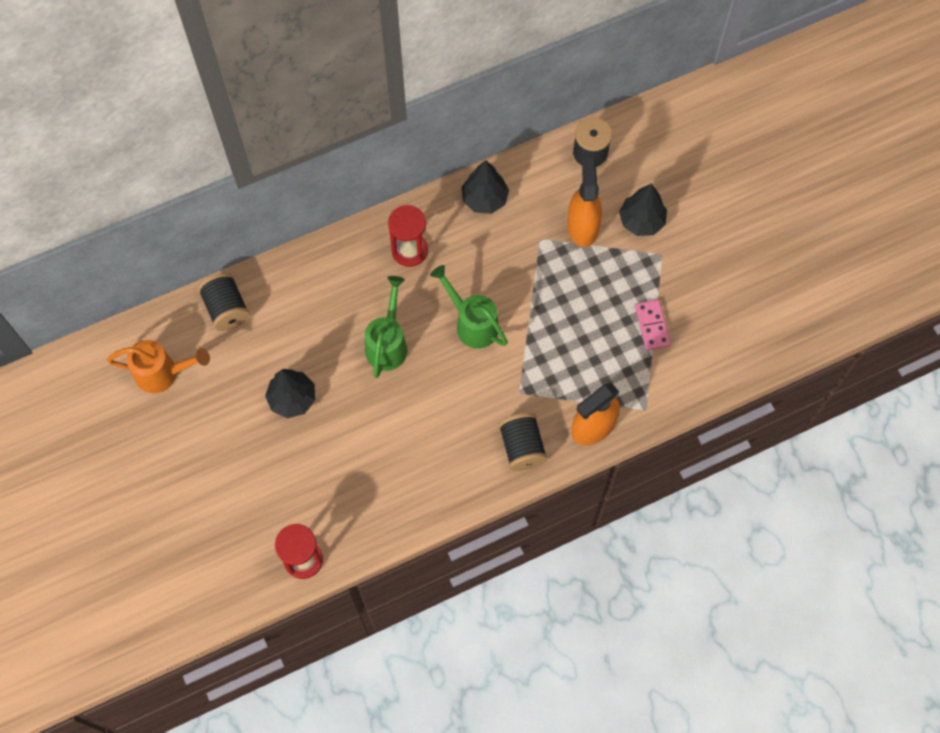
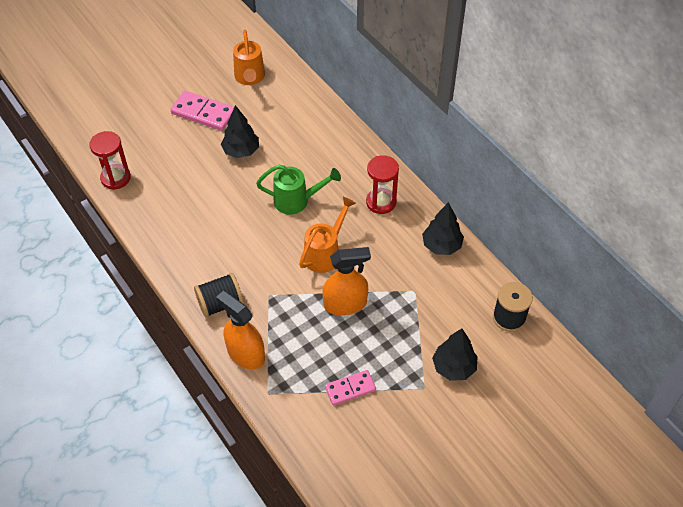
camera: 80 degrees right, 15 degrees down
(213, 439) = (203, 113): none -> pink domino
(226, 309) = (306, 102): black spool -> none
(472, 323) = (325, 253): green watering can -> orange watering can
(582, 226) = (436, 321): orange spray bottle -> orange spray bottle (345, 304)

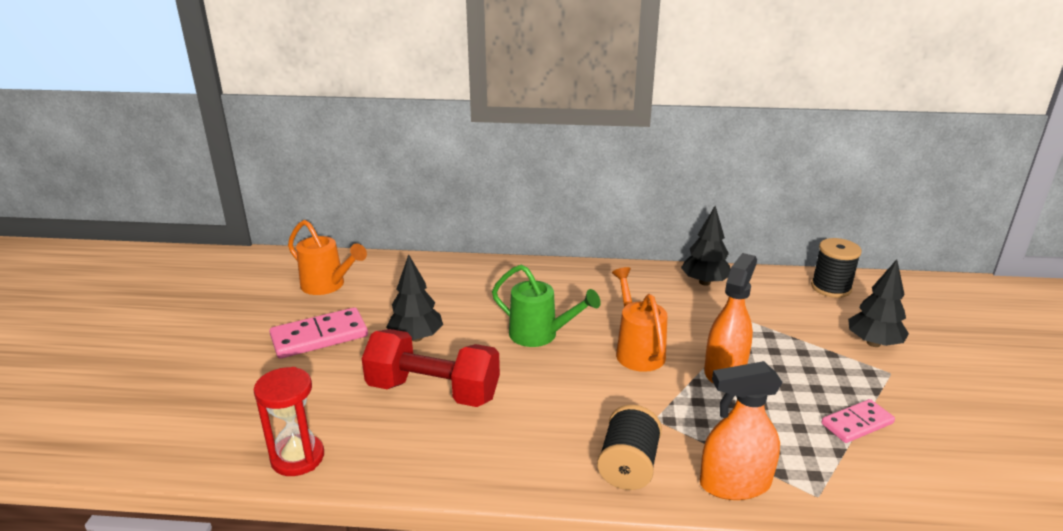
camera: 50 degrees left, 25 degrees down
(204, 191) = (433, 391): none -> red dumbbell
(296, 201) = (540, 335): green watering can -> green watering can turned 75 degrees clockwise
(350, 389) = (857, 424): pink domino -> pink domino turned 45 degrees clockwise
(381, 202) = (609, 288): red hourglass -> none

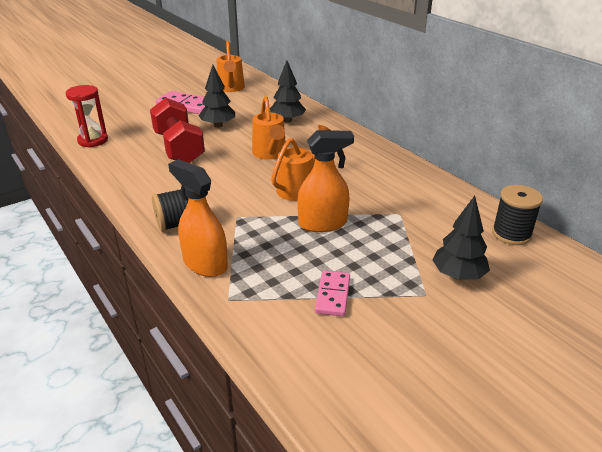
camera: 50 degrees right, 5 degrees up
(540, 335) = (270, 154): green watering can -> orange watering can
(704, 282) = (422, 182): black tree -> black tree (287, 120)
(857, 424) = (332, 295): pink domino -> pink domino turned 75 degrees clockwise

